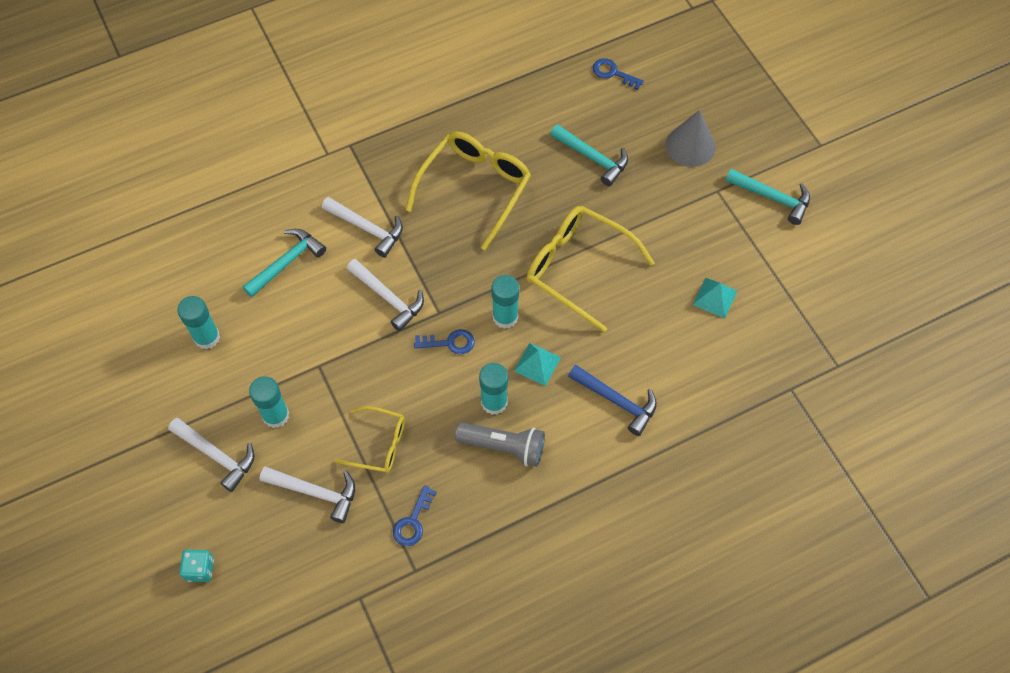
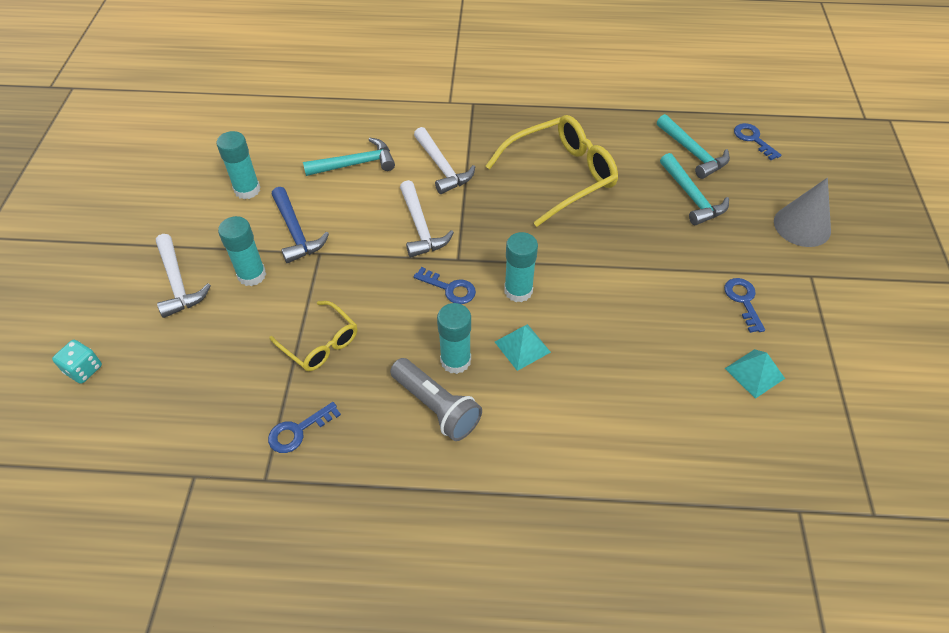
camera: 30 degrees right, 10 degrees down
(316, 492) = (233, 356): white hammer -> none
(579, 269) = (620, 282): yellow glasses -> none
(617, 401) = (584, 422): blue hammer -> blue hammer (296, 232)
(678, 239) = (743, 301): none -> blue key
(772, 198) = (873, 308): turquoise hammer -> turquoise hammer (693, 153)

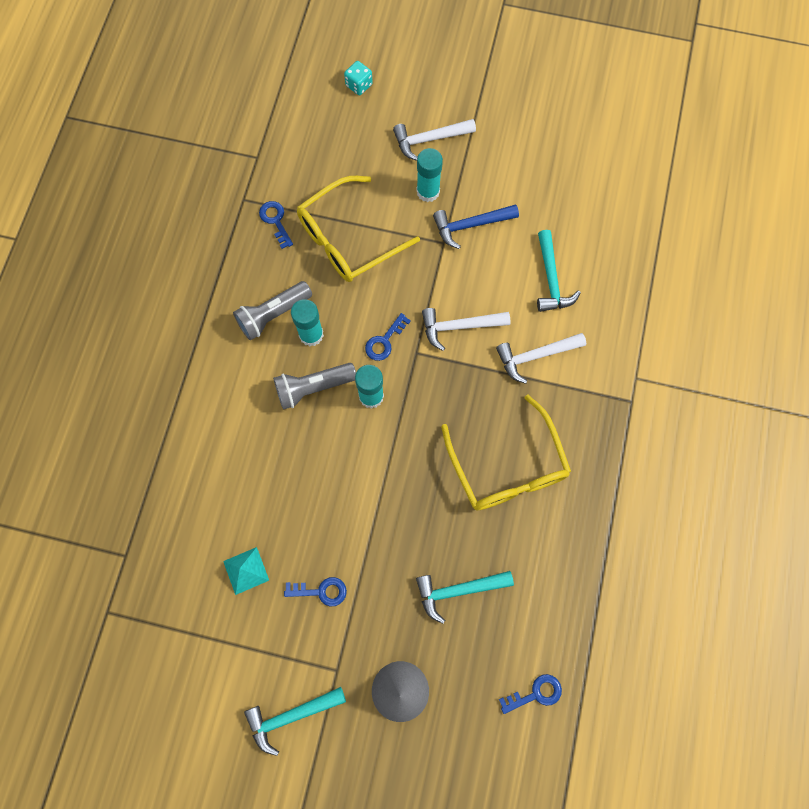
camera: 100 degrees right, 20 degrees up
(247, 190) = (529, 188): turquoise glue stick -> none
(320, 343) = (349, 238): yellow glasses -> yellow glasses, size x1.75
(522, 347) = (313, 388): turquoise pyramid -> grey flashlight
(693, 153) = (522, 615): turquoise hammer -> turquoise hammer (291, 716)

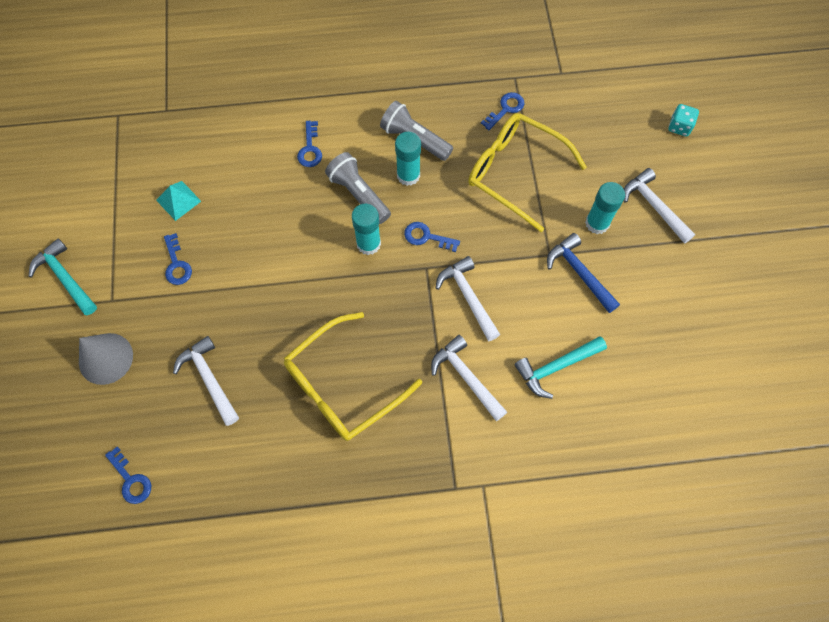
camera: 70 degrees right, 5 degrees down
(241, 418) = (310, 149): none -> blue key
(458, 590) = (209, 379): turquoise hammer -> white hammer

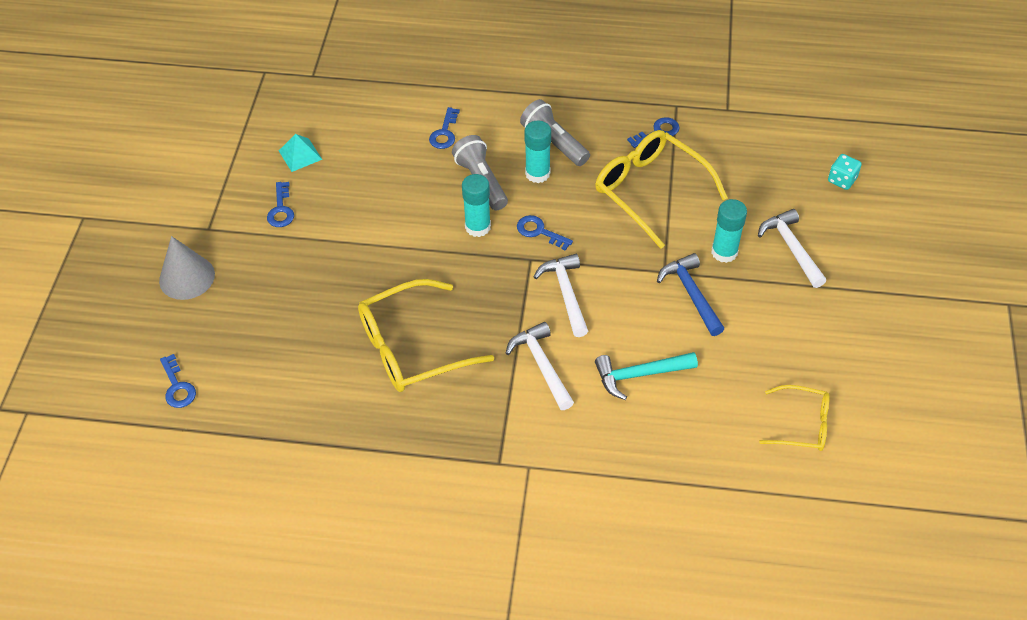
camera: 15 degrees right, 15 degrees down
(65, 277) = (170, 201): turquoise hammer -> none
(209, 379) = (281, 314): white hammer -> none
(708, 385) = (801, 424): none -> yellow glasses

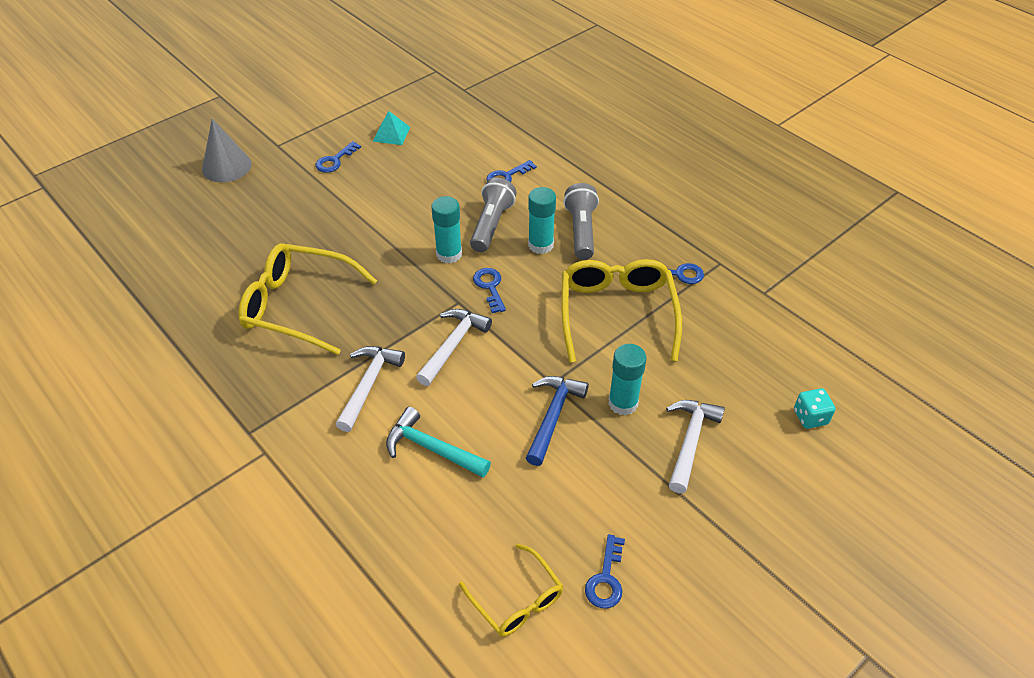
camera: 40 degrees right, 5 degrees down
(177, 387) = (133, 229): blue key -> blue key (606, 578)

